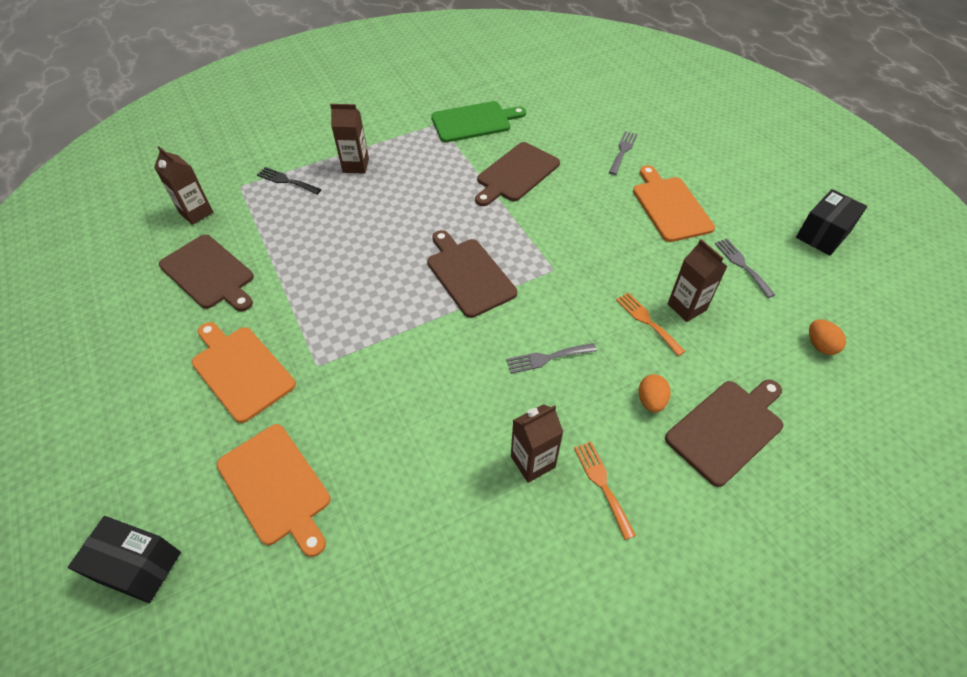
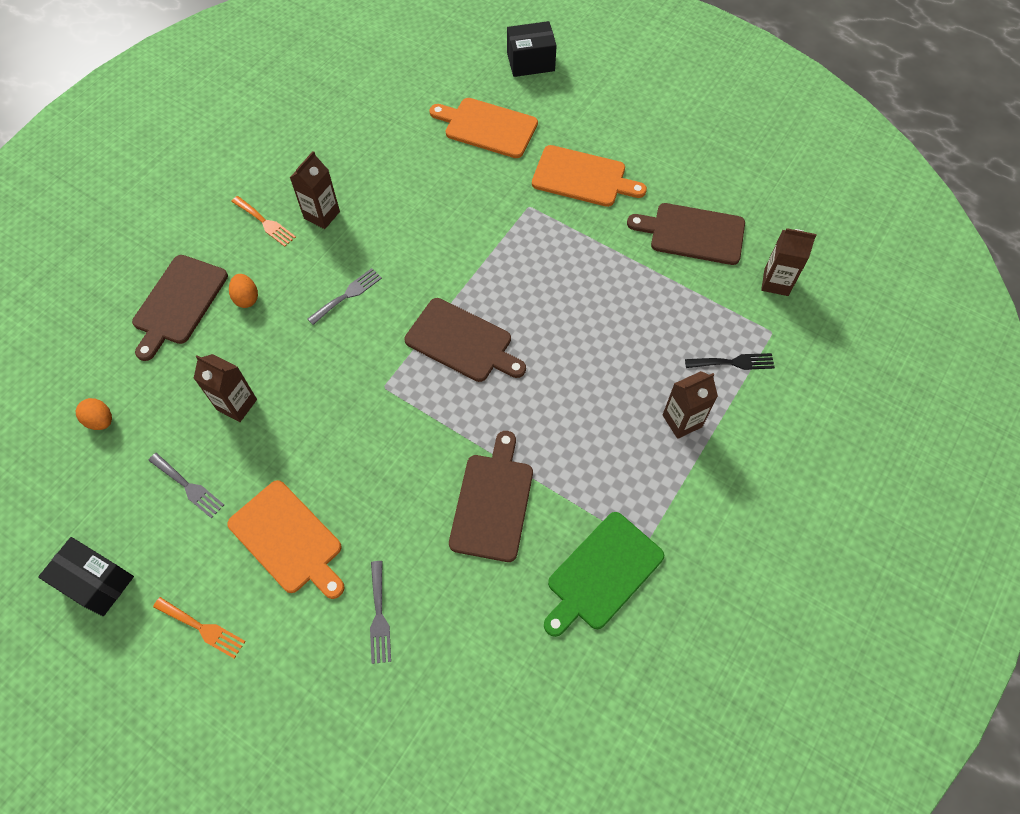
camera: 150 degrees right, 10 degrees up
(647, 321) = (271, 371): orange fork -> orange fork (202, 628)
(823, 234) = (97, 582): black box -> black box turned 75 degrees counterclockwise

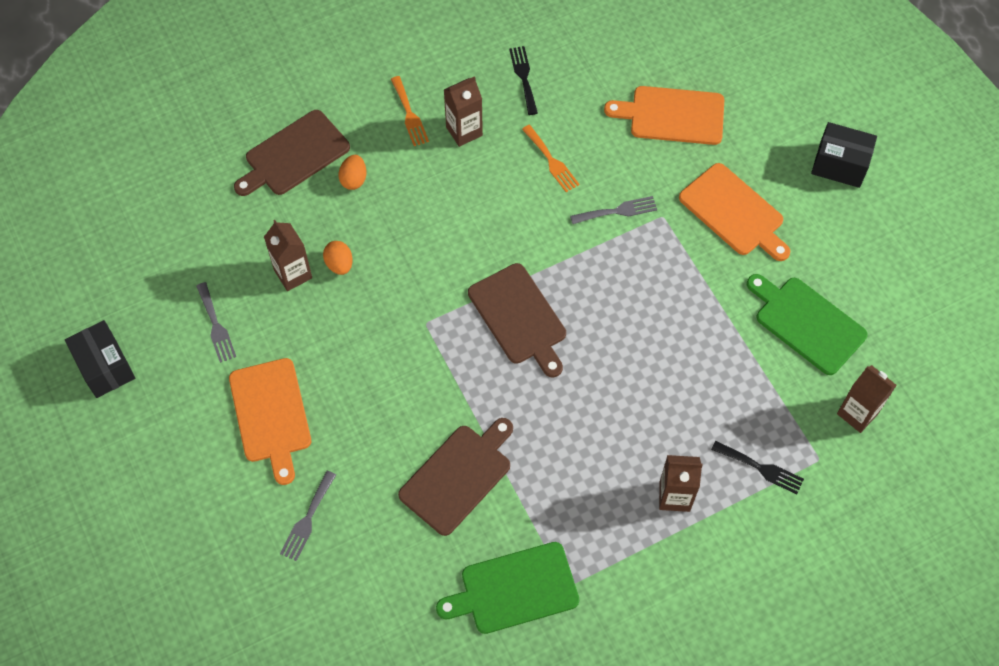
camera: 30 degrees right, 0 degrees up
(100, 420) = (176, 230): orange egg -> orange egg (339, 264)
(202, 628) = (165, 450): orange fork -> orange fork (551, 161)
(347, 151) = (523, 77): none -> black fork
(347, 295) = (443, 221): grey fork -> grey fork (617, 211)
(487, 127) = (672, 115): orange cutting board -> orange cutting board turned 45 degrees counterclockwise
(530, 62) = (759, 65): black box -> black box (839, 165)
(693, 233) = (807, 323): brown cutting board -> green cutting board

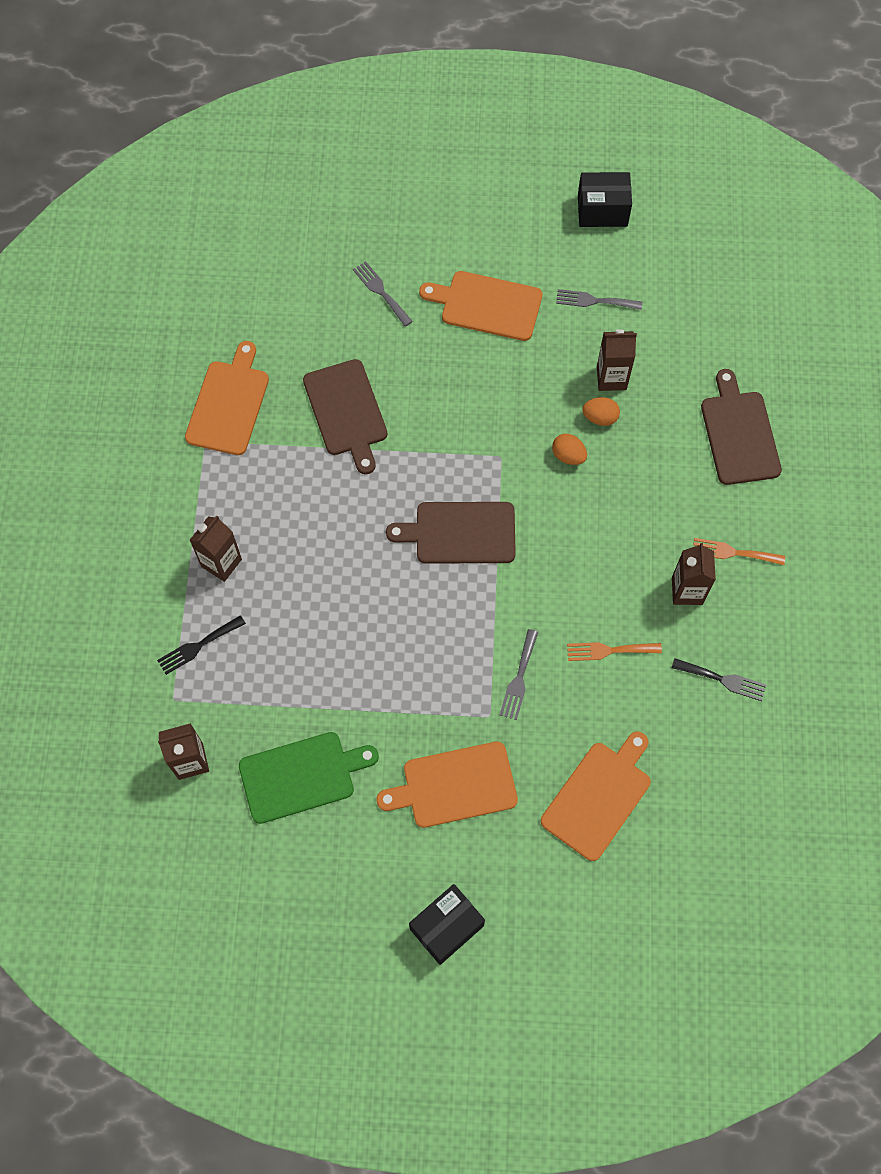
camera: 120 degrees right, 5 degrees up
(354, 179) = (684, 470): orange egg -> orange egg (568, 456)
(514, 589) = (228, 404): green cutting board -> orange cutting board

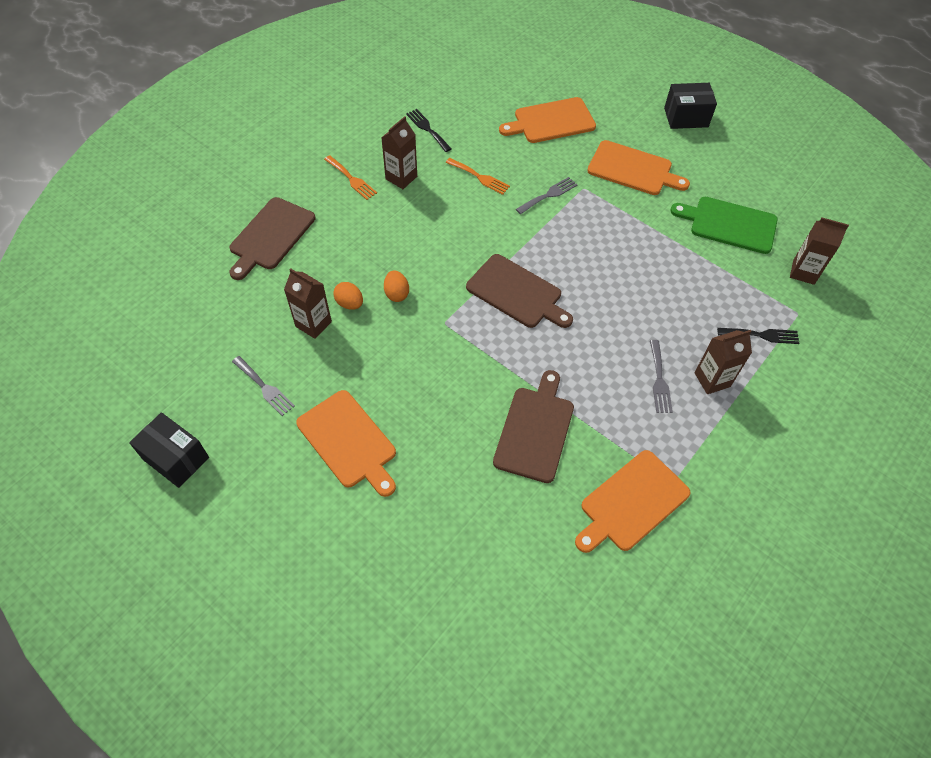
camera: 145 degrees left, 10 degrees down
(381, 292) = (425, 516): grey fork -> grey fork (659, 380)

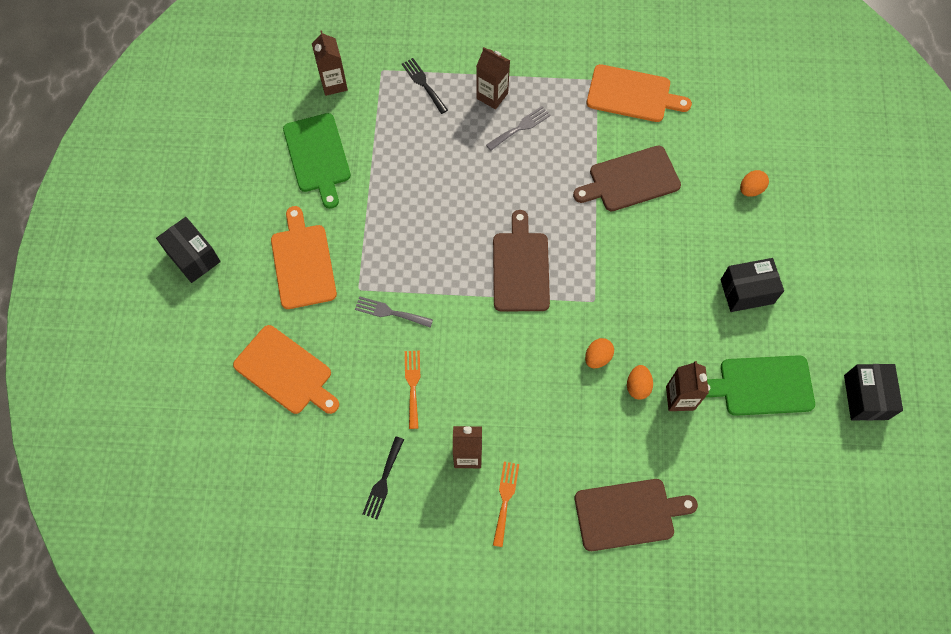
camera: 125 degrees left, 10 degrees up
(264, 387) = (762, 386): grey fork -> green cutting board
(349, 441) = (747, 291): orange cutting board -> black box
(441, 529) = (751, 189): none -> orange egg

